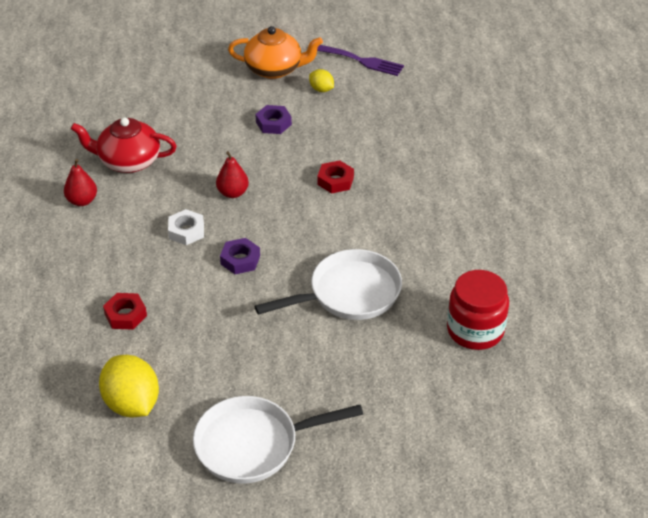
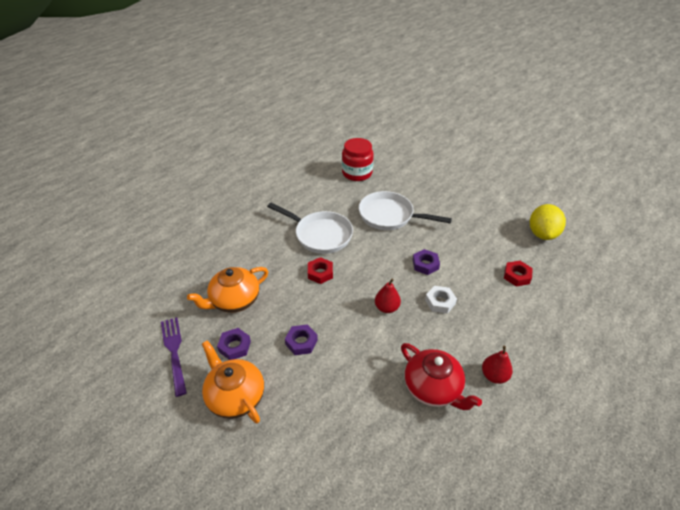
camera: 135 degrees left, 0 degrees up
(253, 444) = (496, 191): white pan -> white pan (320, 235)
(321, 89) = (234, 346): yellow lemon -> purple nut
(374, 113) = (234, 300): none -> orange teapot

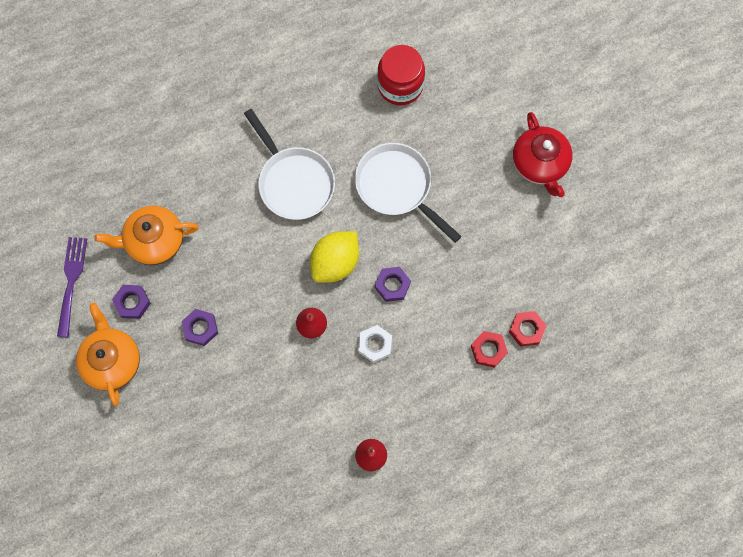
camera: 25 degrees right, 30 degrees up
(320, 273) = (264, 243): red nut -> red nut (526, 330)
(433, 388) = (302, 440): red teapot -> red teapot (540, 164)
(542, 234) = (571, 303): yellow lemon -> yellow lemon (335, 262)

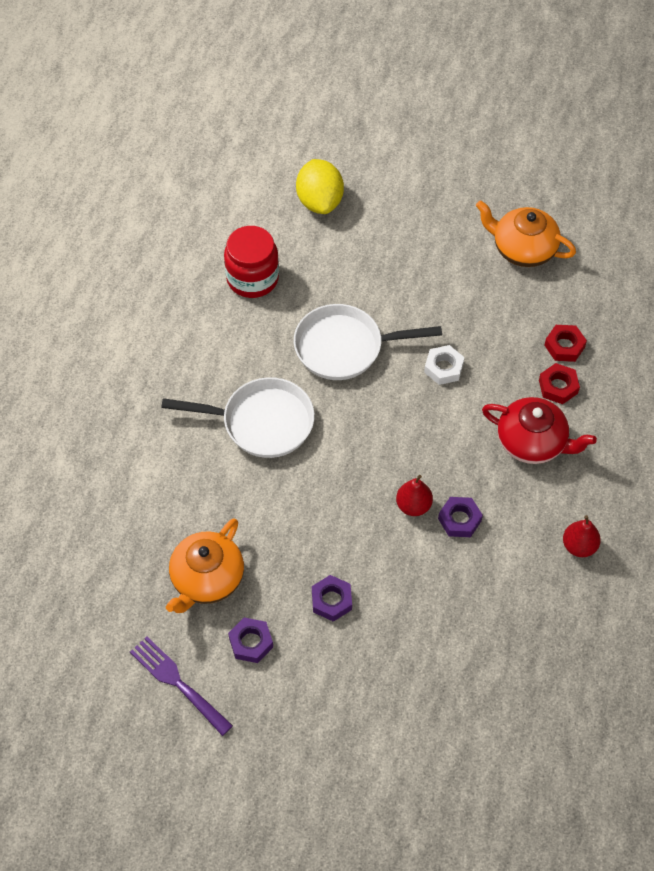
camera: 50 degrees left, 15 degrees down
(112, 361) = (293, 703): orange teapot -> orange teapot (523, 249)
(335, 262) = (370, 444): yellow lemon -> yellow lemon (320, 201)
(375, 345) = (476, 468): white nut -> white nut (443, 368)
(392, 285) = (433, 416): purple nut -> purple nut (459, 520)
(540, 164) = (424, 232): red teapot -> red teapot (532, 442)

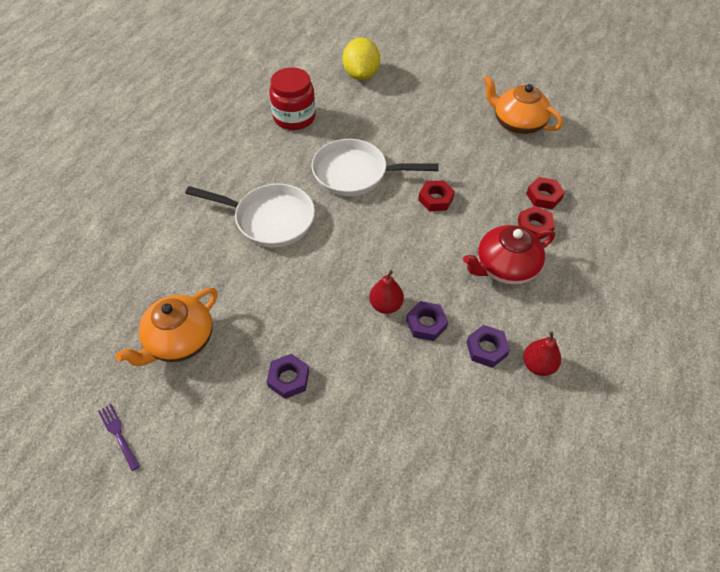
camera: 10 degrees right, 5 degrees down
(179, 683) = (119, 434): purple fork -> purple fork, size x0.60
(251, 642) = (200, 406): purple nut -> purple nut (486, 349)
(443, 368) = (435, 199): white nut -> red nut
(532, 442) = (505, 267): red teapot -> red teapot turned 120 degrees clockwise

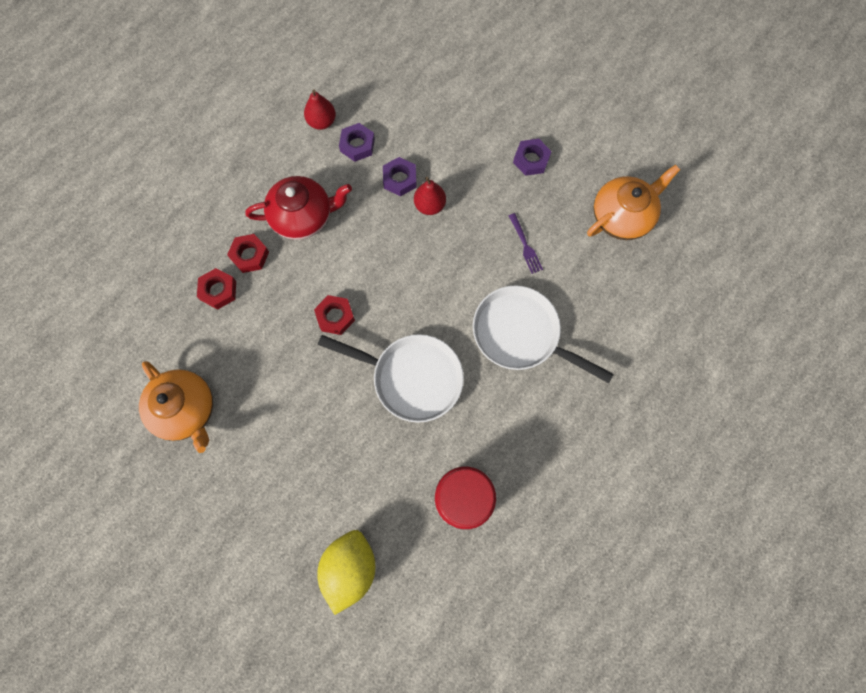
camera: 165 degrees left, 20 degrees up
(119, 434) = (672, 148): purple fork -> purple fork (525, 245)

